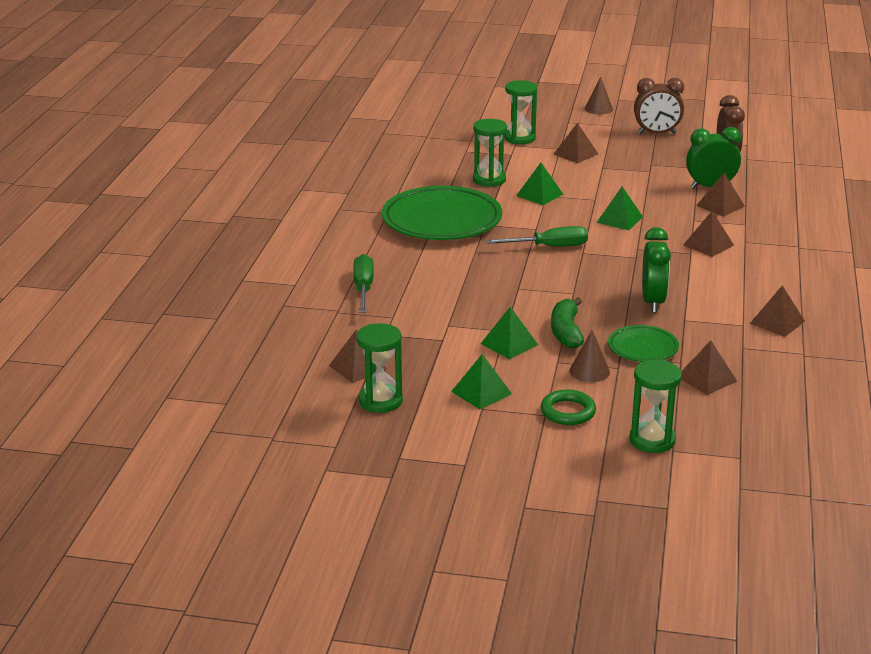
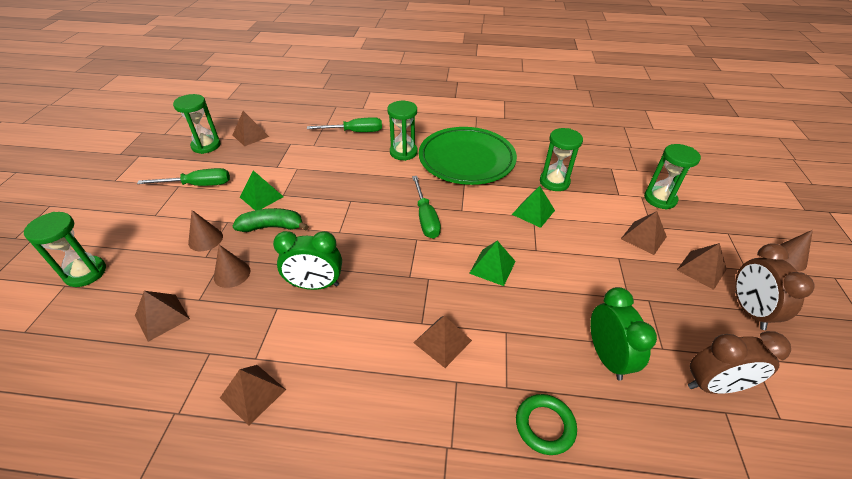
camera: 85 degrees right, 15 degrees up
(420, 256) = (403, 152): none -> green hourglass
(481, 392) = (198, 185): green pyramid -> green screwdriver
(568, 411) = (152, 226): green ring -> green ring (545, 426)
(643, 348) = (232, 274): green plate -> brown cone
(720, 206) = (553, 363): brown pyramid -> brown pyramid (701, 269)

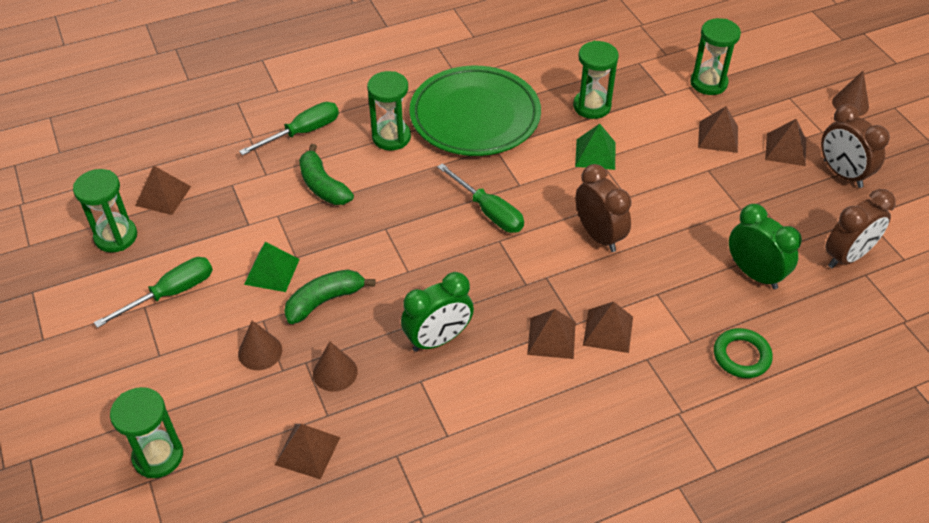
camera: 30 degrees left, 5 degrees up
(253, 393) = (477, 464): brown pyramid -> brown pyramid (551, 338)
(338, 163) = (323, 186): none -> green banana
(492, 267) = (599, 235): green pyramid -> brown clock

